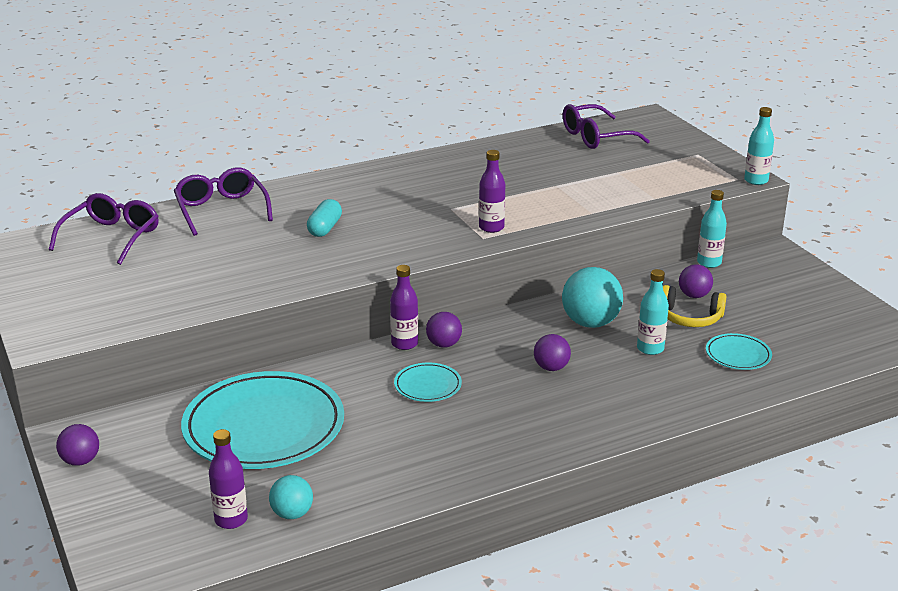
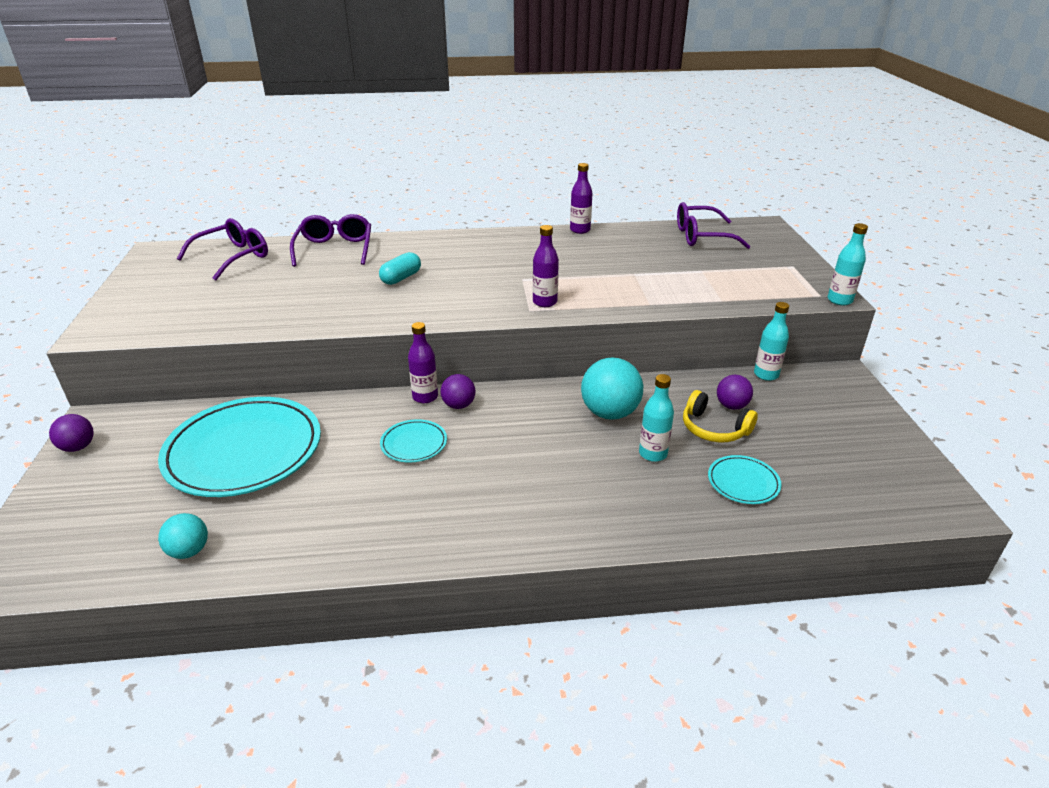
camera: 20 degrees right, 5 degrees up
(231, 520) = (134, 542): purple bottle -> purple bottle (580, 230)
(551, 368) = (541, 452): purple ball -> none

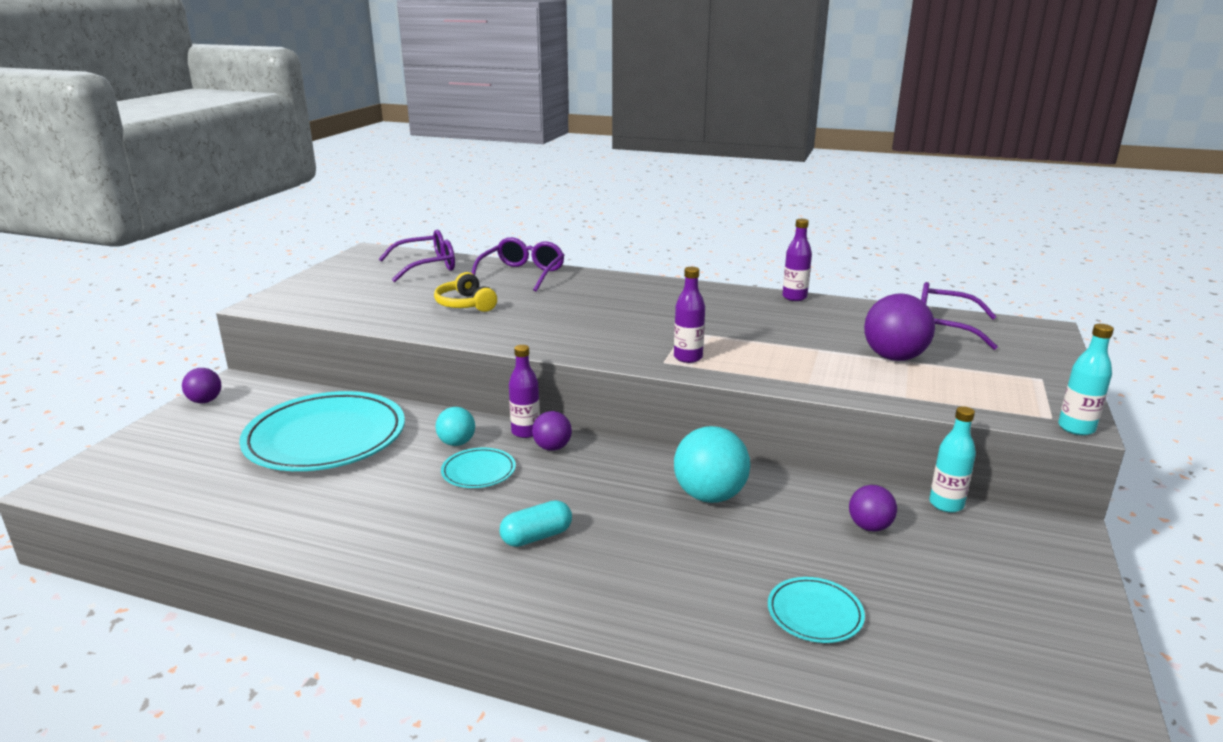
camera: 25 degrees right, 10 degrees down
(189, 551) = (213, 507): turquoise ball -> turquoise ball (457, 443)
(401, 278) = (560, 309): turquoise capsule -> turquoise capsule (536, 537)
(653, 454) = (725, 551): turquoise bottle -> none
(690, 269) = (894, 357): none -> purple ball
(714, 428) = (825, 545): yellow headphones -> yellow headphones (465, 304)

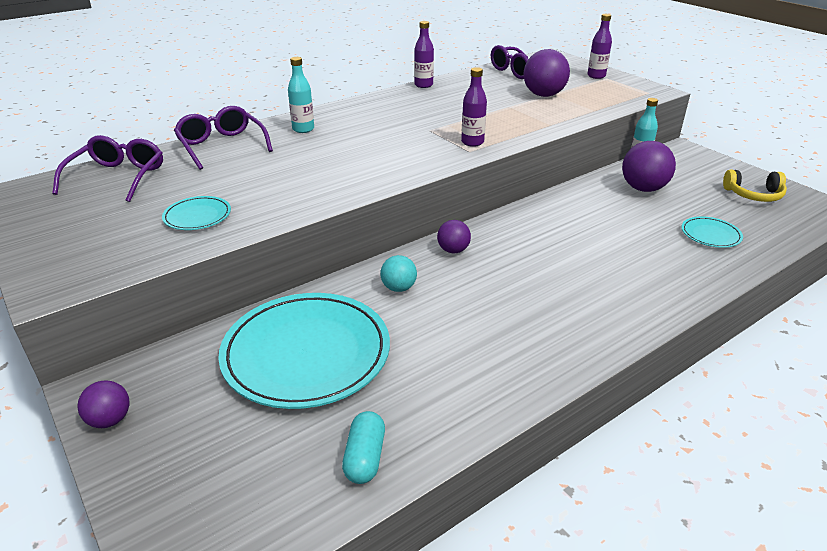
camera: 55 degrees left, 10 degrees up
(465, 304) = (247, 185): yellow headphones -> yellow headphones (754, 195)
(478, 471) = (454, 291): turquoise plate -> turquoise plate (197, 216)
(525, 432) = (417, 253): purple bottle -> purple bottle (596, 76)
(536, 537) = (567, 295): turquoise capsule -> turquoise capsule (365, 457)
(709, 496) = (572, 219): turquoise ball -> none
(869, 527) = (643, 188): purple ball -> purple ball, size x1.73
(1076, 428) = (664, 93): turquoise bottle -> turquoise bottle (303, 129)

